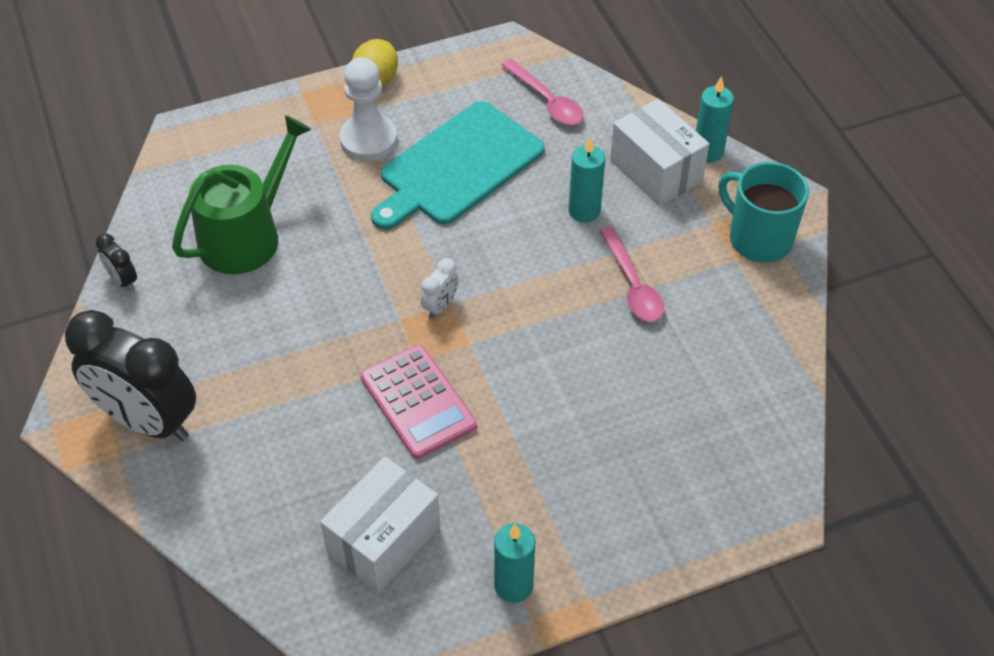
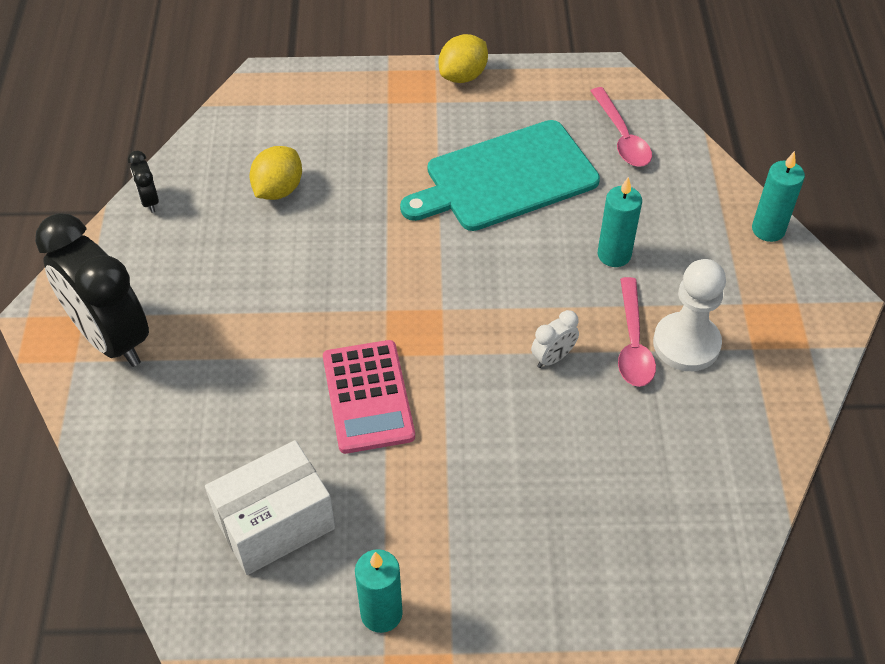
camera: 20 degrees right, 0 degrees up
(247, 235) = (278, 190): green watering can -> yellow lemon
(368, 140) = (431, 130): white pawn -> white pawn (686, 344)
(440, 306) = (430, 309): white clock -> white clock (553, 358)
(656, 171) = (705, 235): white box -> none
(758, 238) = (786, 333): turquoise mug -> none

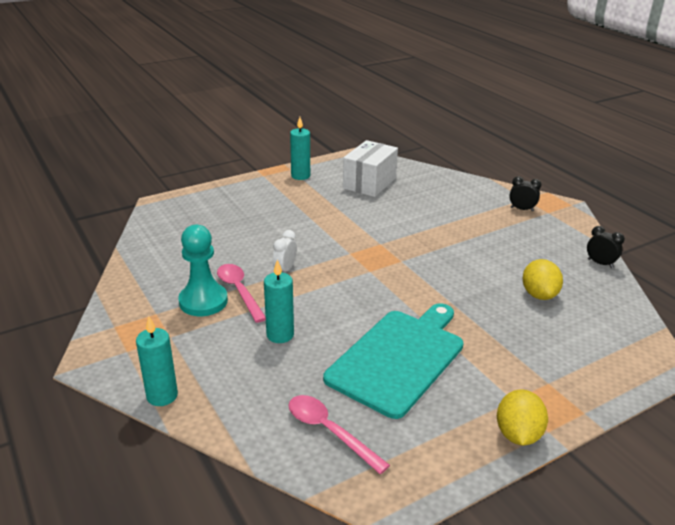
camera: 150 degrees right, 20 degrees down
(111, 338) = (521, 209): black clock -> black clock, size x0.41
(368, 397) = (372, 227): pink calculator -> none
(686, 344) = (203, 301): white pawn -> turquoise pawn

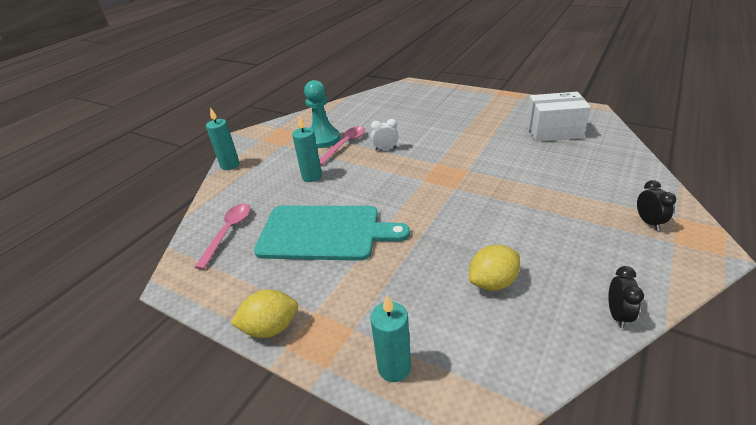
camera: 65 degrees right, 5 degrees up
(300, 176) = (516, 104): turquoise candle -> turquoise candle (394, 367)

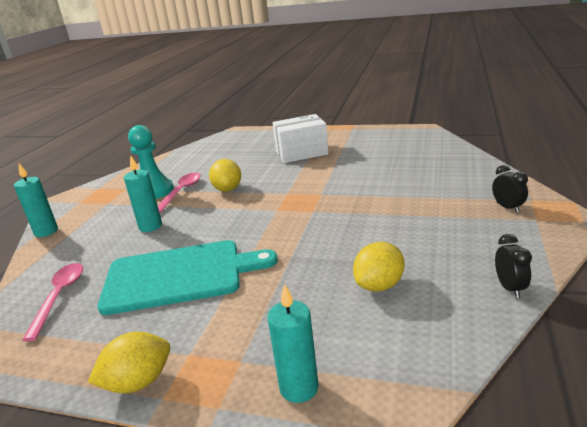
camera: 15 degrees left, 10 degrees down
(385, 149) = (227, 189): white clock -> yellow lemon
(553, 131) = (394, 150): white box -> white box (301, 153)

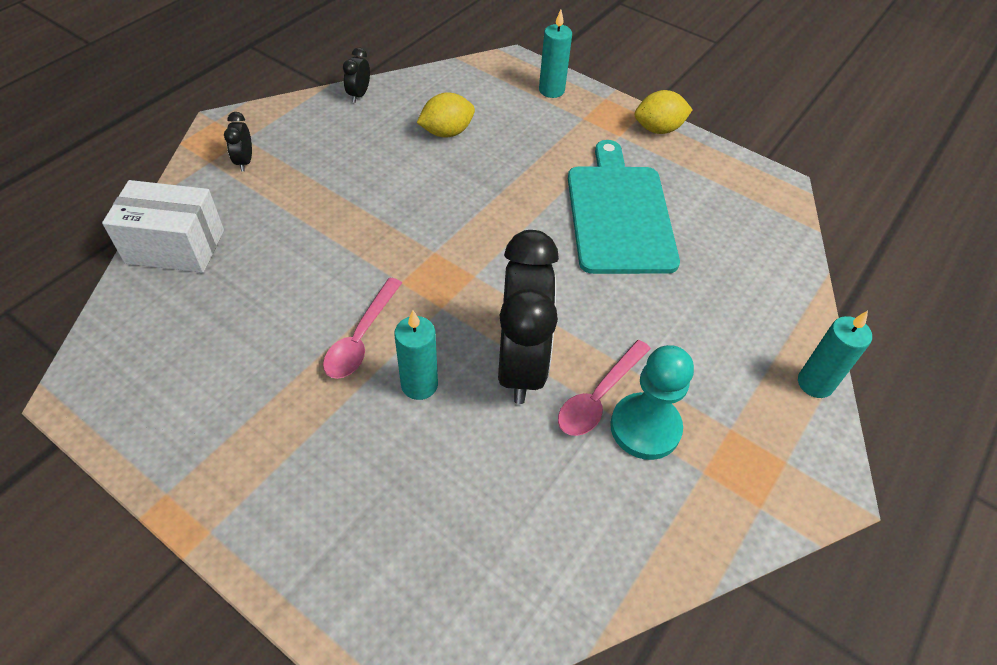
camera: 165 degrees left, 25 degrees up
(59, 297) = (747, 237): pink spoon -> pink spoon (361, 338)
(150, 226) = (651, 319): turquoise candle -> turquoise candle (419, 385)
(179, 276) = (619, 214): turquoise cutting board -> turquoise cutting board turned 75 degrees clockwise
(227, 189) = (521, 364): yellow lemon -> black clock
(301, 153) = (341, 430): white box -> white box (175, 246)

